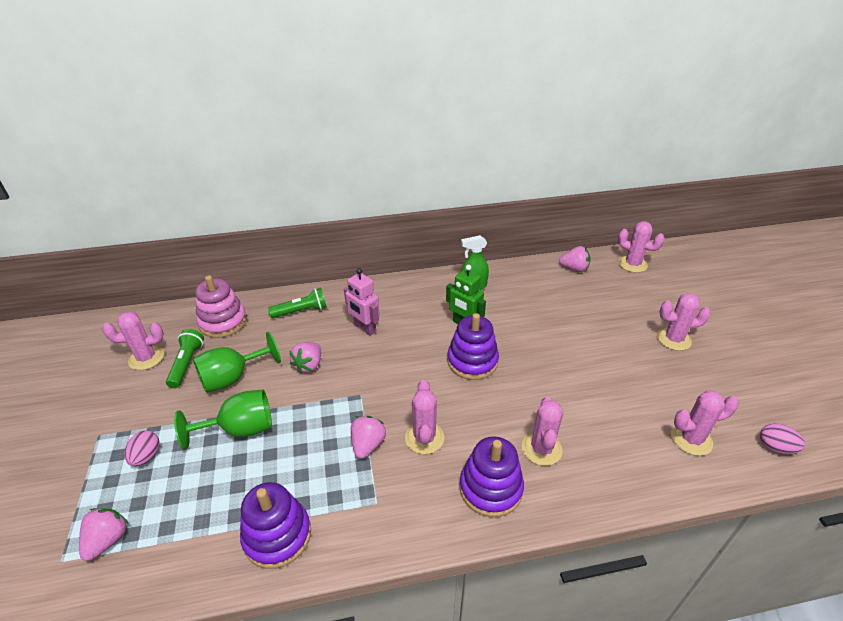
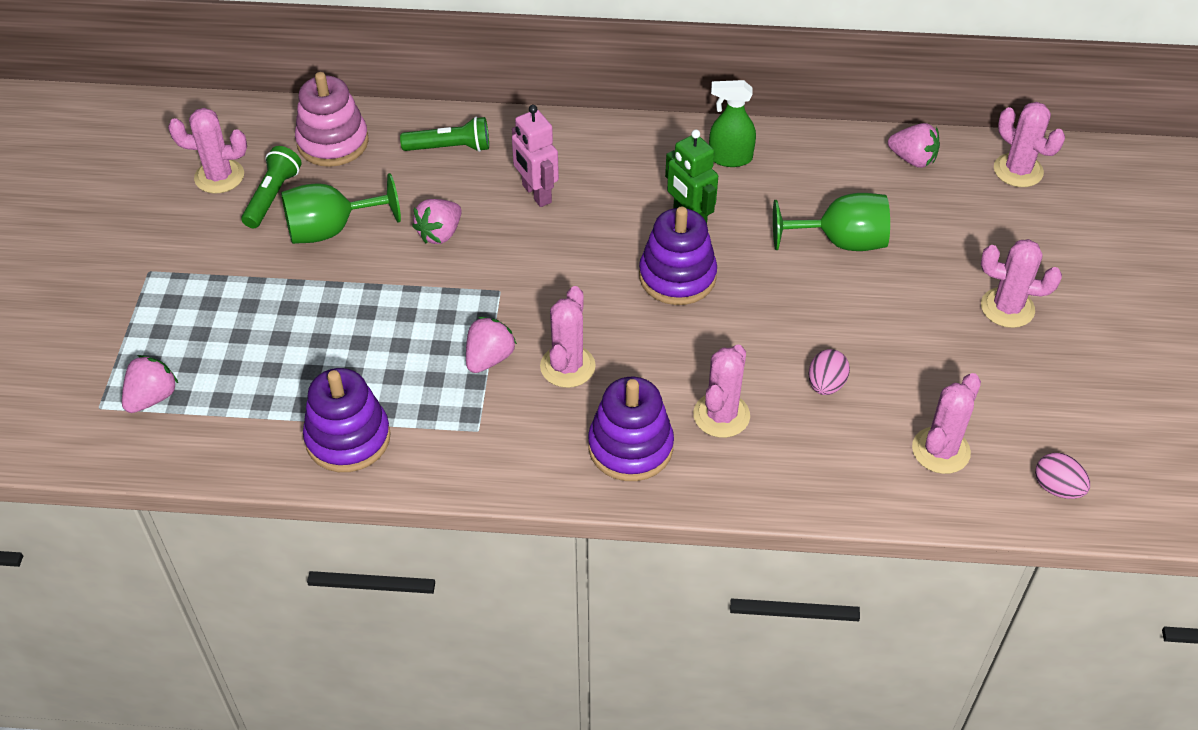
camera: 15 degrees right, 10 degrees up
(146, 456) = (206, 311): pink egg -> pink egg (826, 385)
(240, 429) = (328, 302): green goblet -> green goblet (840, 242)
(691, 439) = (940, 450): pink cactus -> pink cactus turned 60 degrees counterclockwise

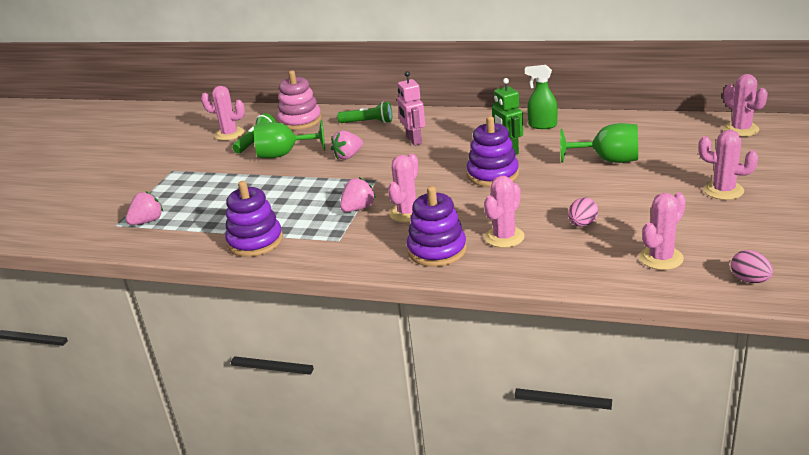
camera: 15 degrees right, 20 degrees down
(912, 159) = (666, 125): pink strawberry -> none

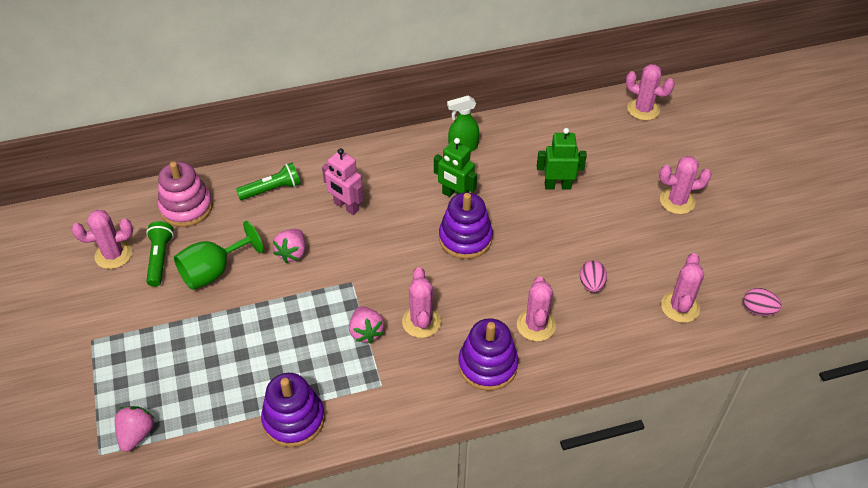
camera: 35 degrees left, 20 degrees up
(358, 208) = (366, 332): pink strawberry -> pink strawberry turned 150 degrees clockwise
(608, 160) = (557, 186): green goblet -> green robot

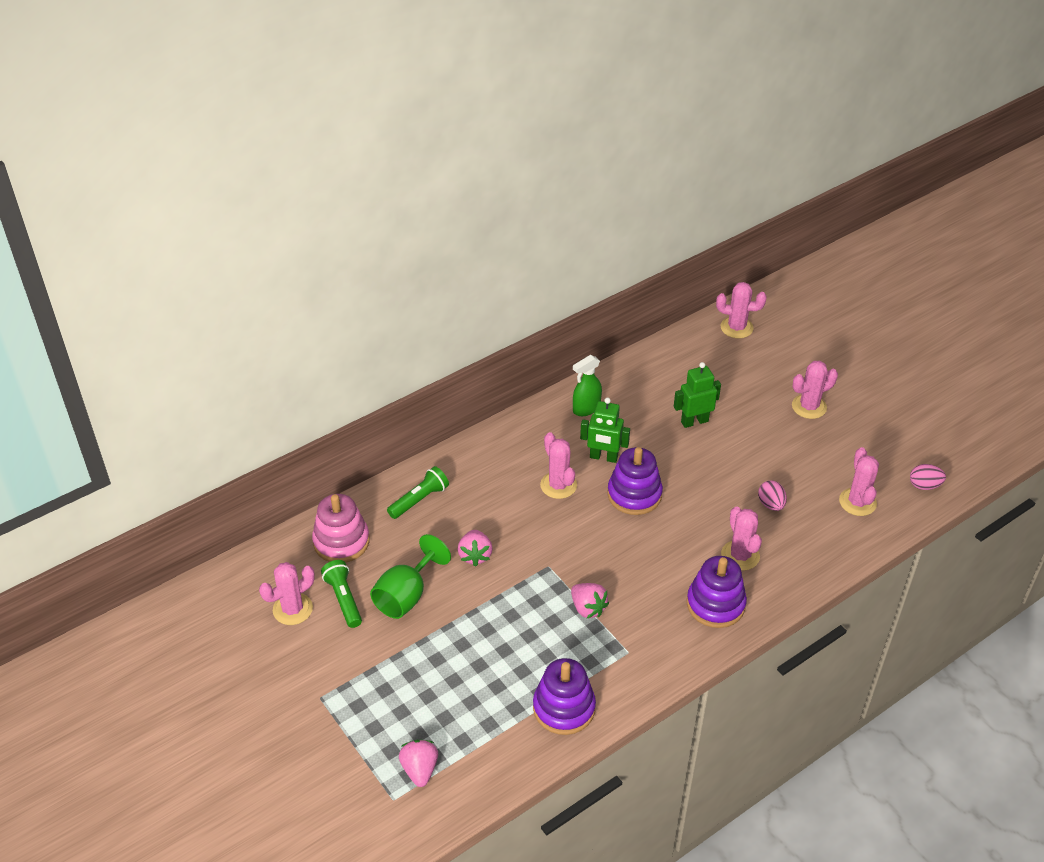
camera: 20 degrees left, 5 degrees down
(346, 206) = (503, 496): pink robot -> none
(421, 322) = (634, 583): pink cactus -> pink cactus (558, 485)

